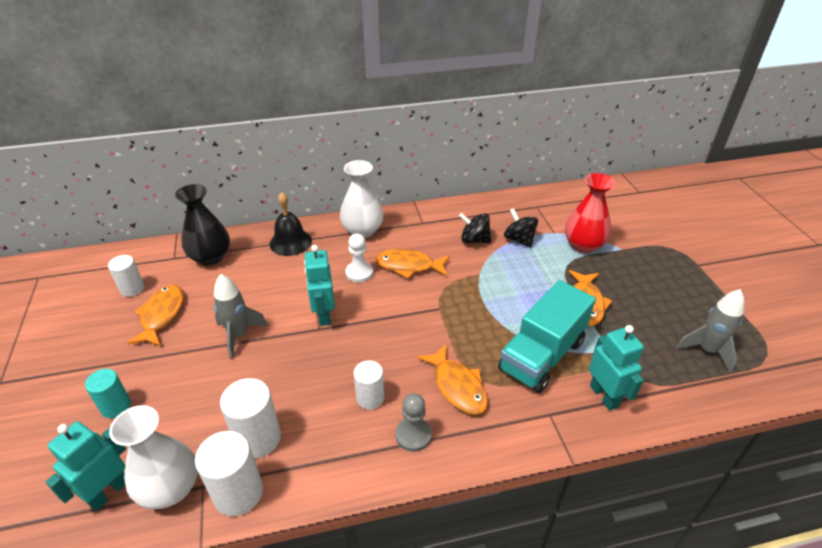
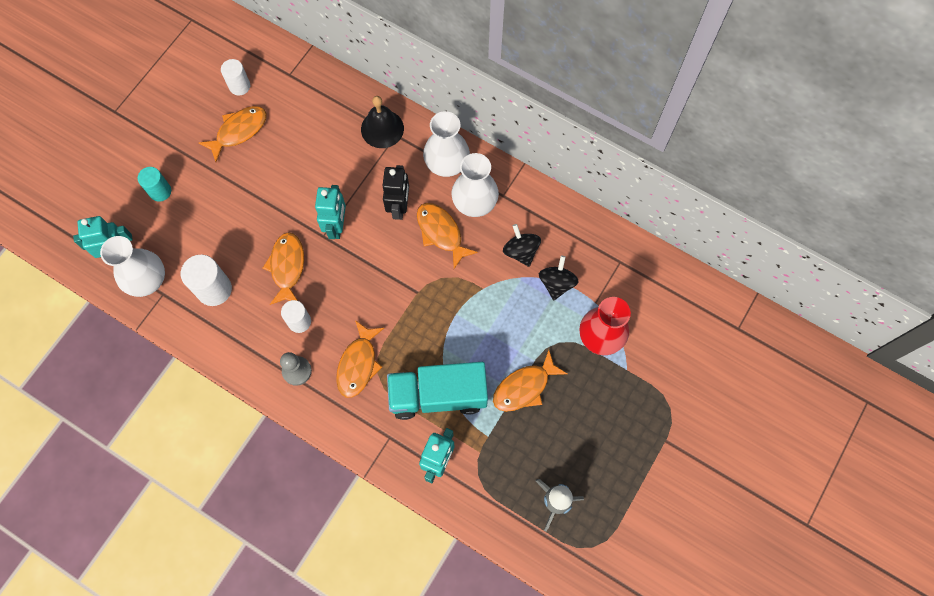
camera: 45 degrees right, 30 degrees up
(210, 257) = (314, 96): black vase -> none
(238, 493) = (176, 316): white cylinder -> none
(239, 335) = (269, 195): grey rocket -> none
(312, 369) = (287, 267): none -> orange fish
(324, 315) = (337, 226): turquoise robot -> turquoise robot turned 150 degrees clockwise
(359, 273) = (399, 207): white pawn -> black robot
(409, 237) = (474, 202): none -> white vase

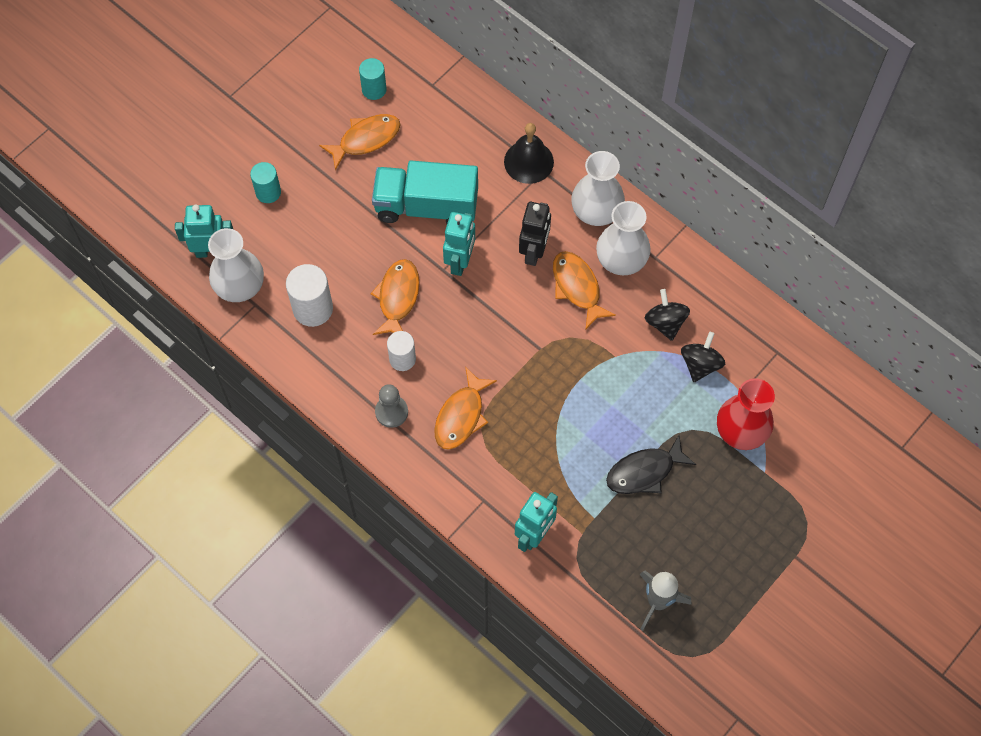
camera: 10 degrees right, 5 degrees down
(239, 86) = (374, 89): white cylinder -> turquoise cylinder
(438, 395) = (545, 464): turquoise truck -> turquoise truck (426, 206)
(524, 387) = (644, 472): orange fish -> black fish

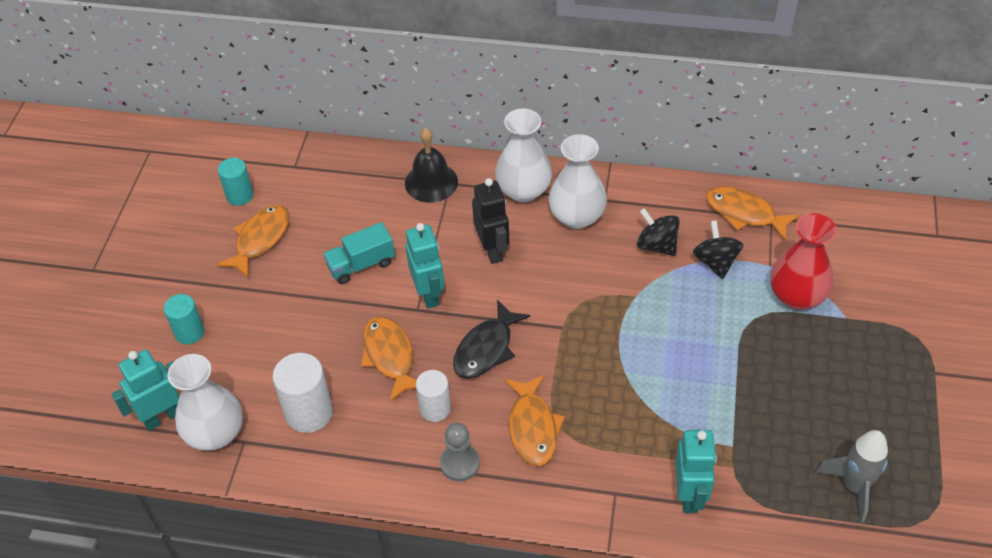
camera: 30 degrees left, 15 degrees down
(426, 206) = (361, 265): turquoise truck -> turquoise truck, size x0.58
(577, 287) = (555, 258): orange fish -> orange fish (744, 213)
(644, 472) = (743, 378): black fish -> black fish (486, 349)

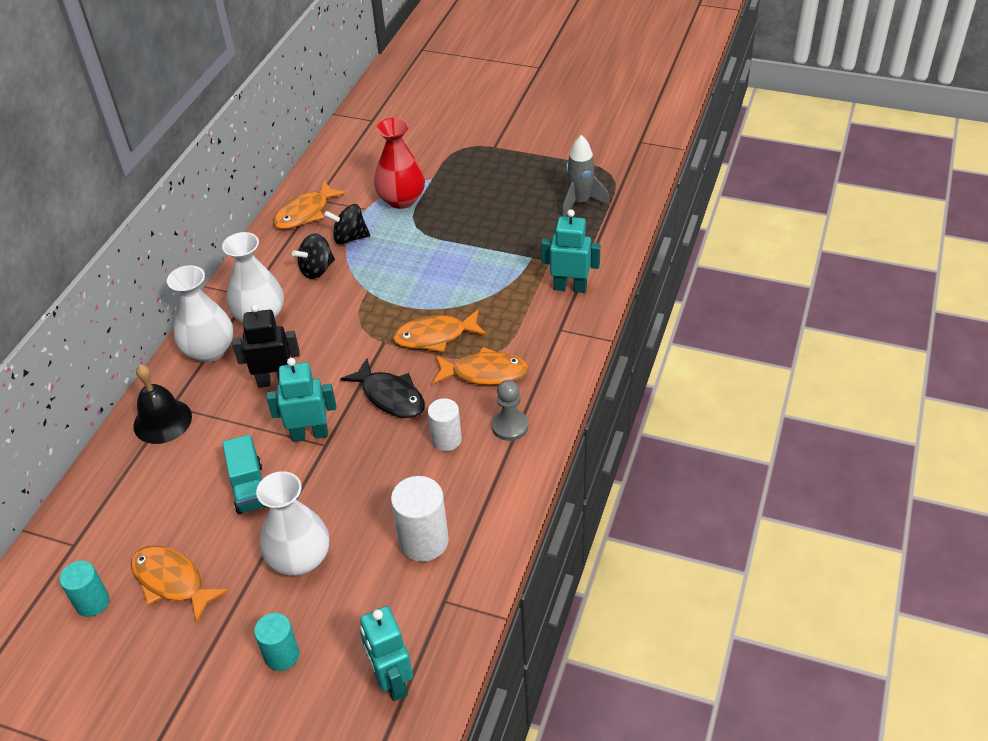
camera: 80 degrees left, 5 degrees down
(215, 433) = (427, 627): white vase -> white vase (300, 559)
(389, 356) = (375, 470): orange fish -> orange fish (435, 336)

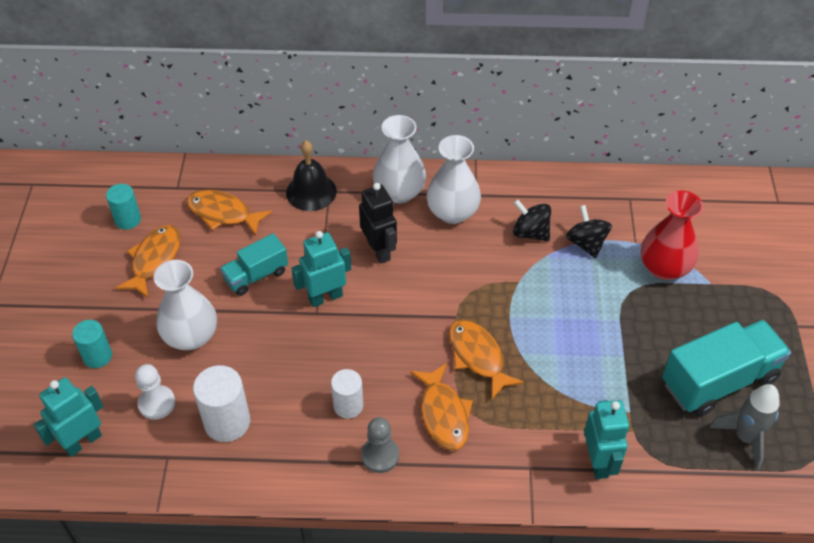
camera: 70 degrees right, 5 degrees up
(305, 213) = (605, 196): orange fish -> orange fish (223, 213)
(309, 434) = (325, 297): turquoise robot -> turquoise robot turned 90 degrees counterclockwise
(373, 602) = (157, 403): none -> white pawn
(390, 396) = (388, 344): black fish -> none
(525, 201) = (718, 381): none -> turquoise truck

